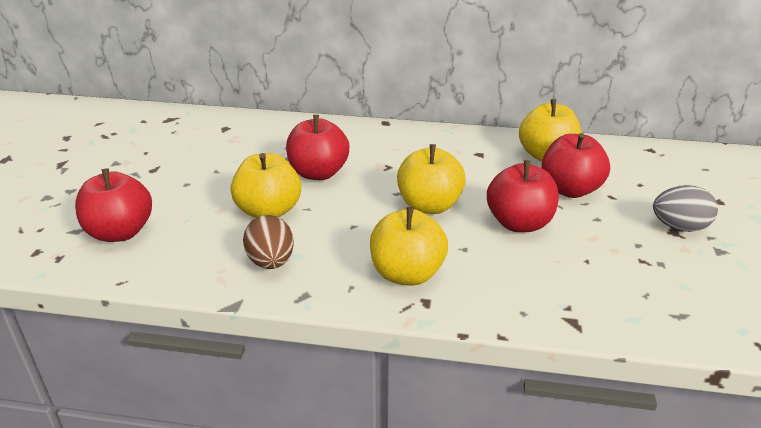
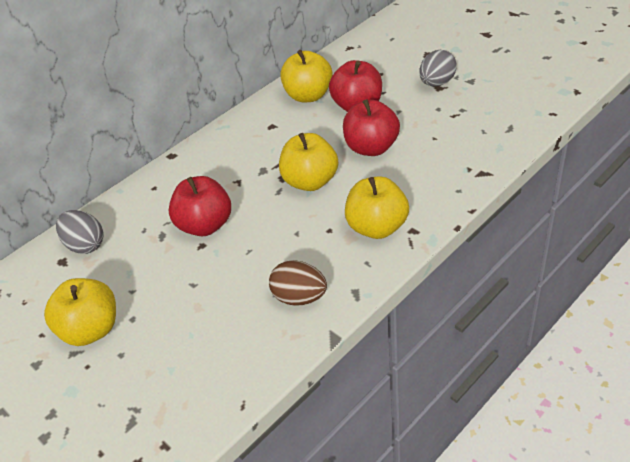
camera: 50 degrees left, 10 degrees up
(120, 232) = (166, 388): red apple -> none
(249, 130) = (85, 245): none -> grey egg
(269, 211) = (230, 276): yellow apple -> yellow apple (91, 330)

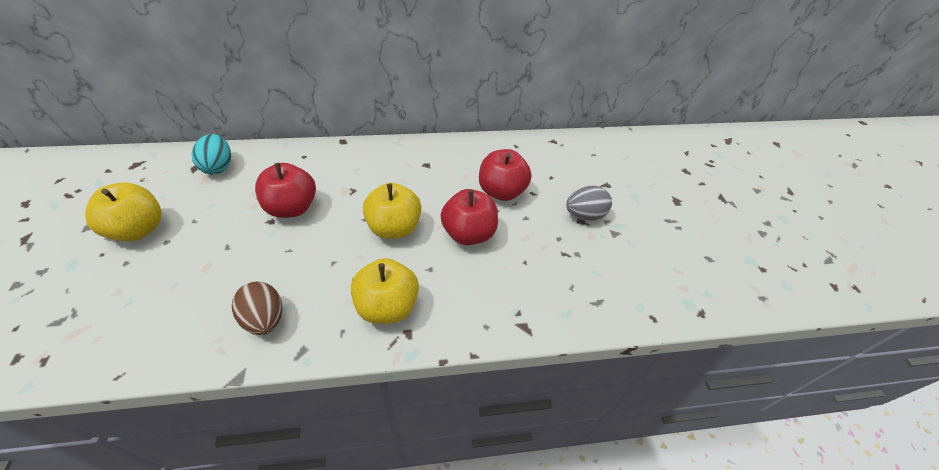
camera: 30 degrees right, 5 degrees up
(85, 245) = (218, 167): grey egg -> turquoise egg
(308, 95) = (479, 159): yellow apple -> none

